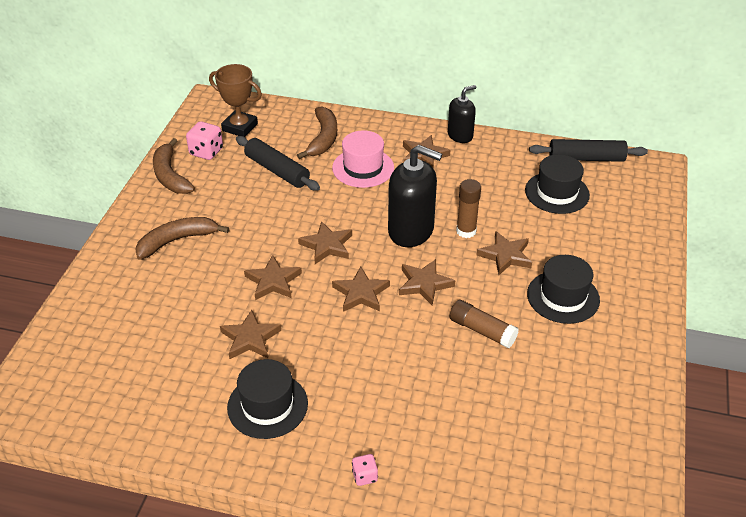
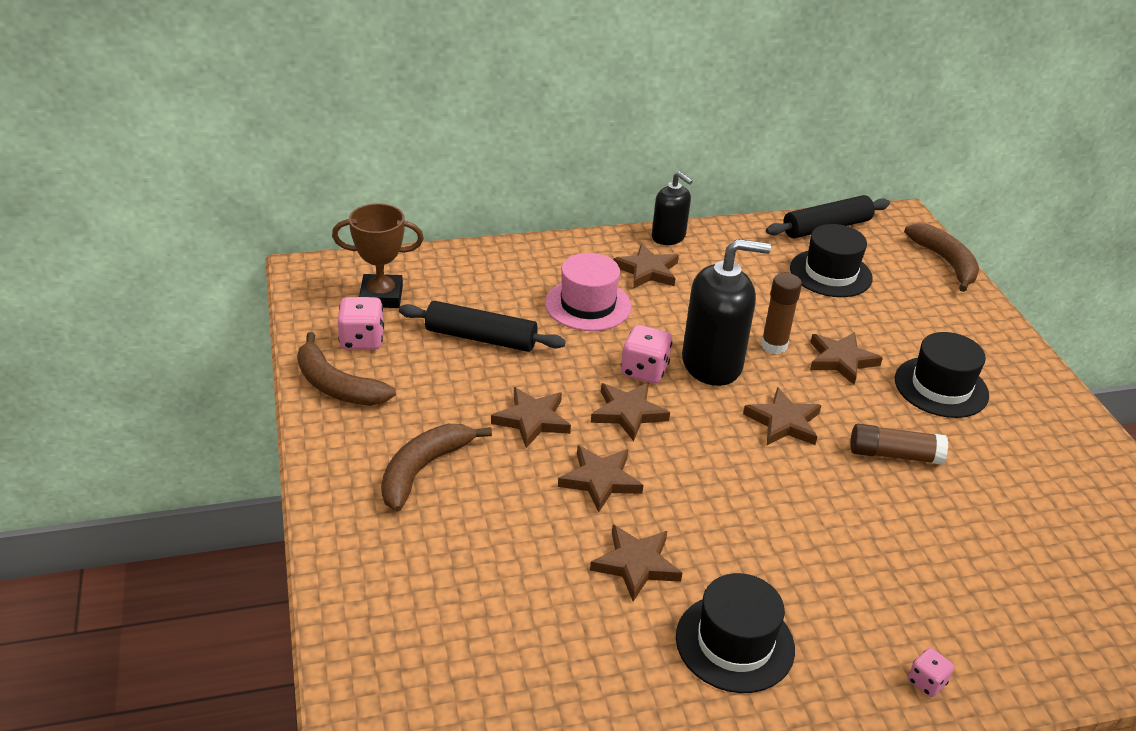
camera: 30 degrees left, 5 degrees down
(323, 138) = (506, 282): brown banana -> brown banana (945, 262)
(361, 222) = (644, 371): none -> pink dice
(361, 293) = (721, 458): brown star -> brown star (532, 420)
(460, 135) = (668, 237): black soap dispenser -> black soap dispenser turned 105 degrees clockwise

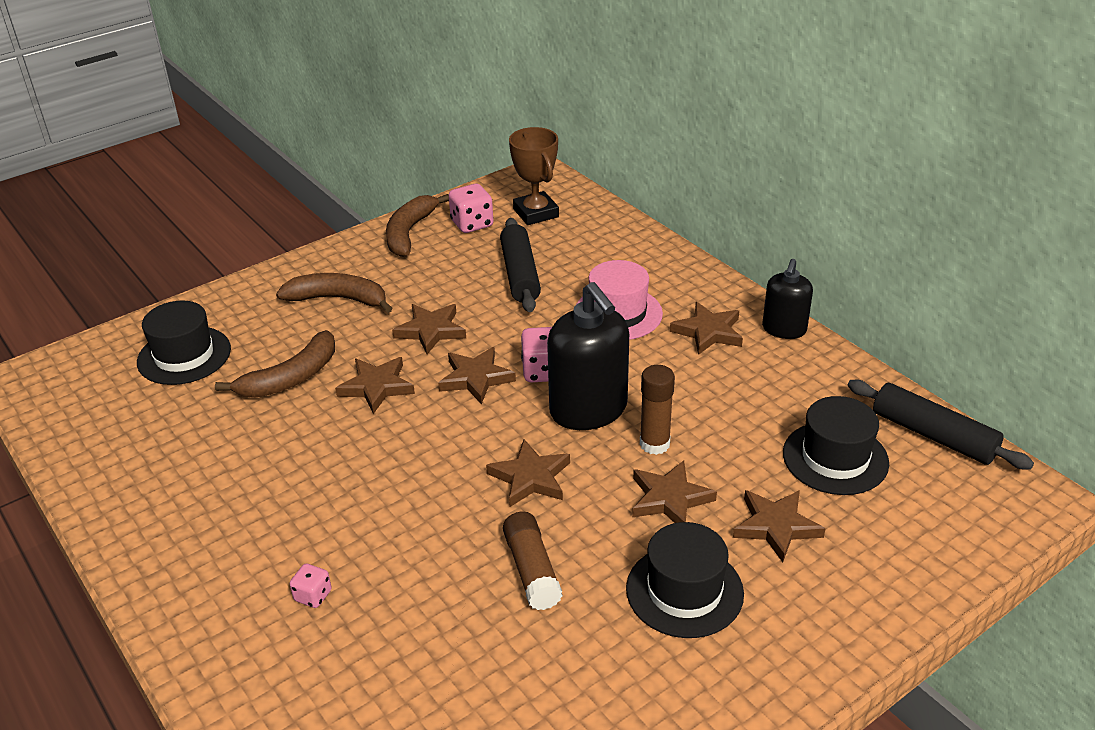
camera: 70 degrees right, 0 degrees up
(636, 564) = (285, 433): brown star -> brown star (776, 526)
(734, 643) = (217, 510): black hat -> black hat (184, 355)
(926, 682) = (212, 647): pink dice -> pink dice (313, 596)
(945, 262) = (969, 554): brown banana -> brown banana (291, 378)

